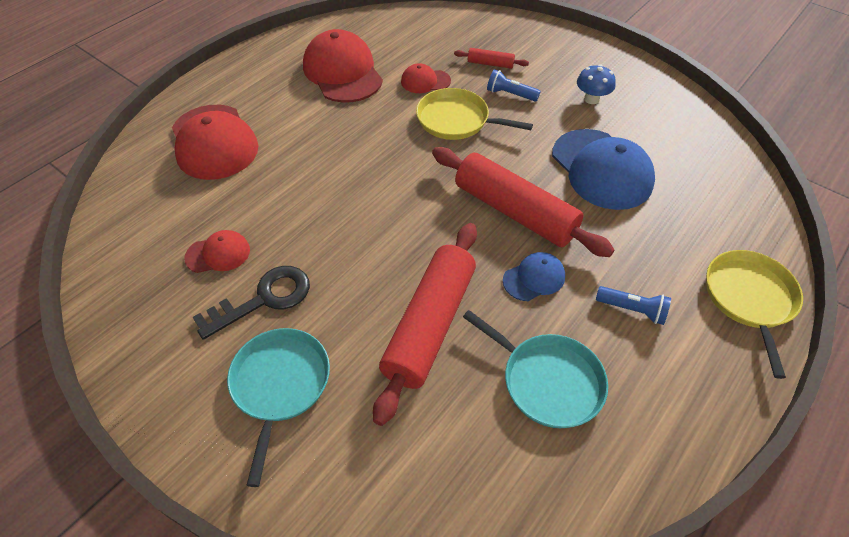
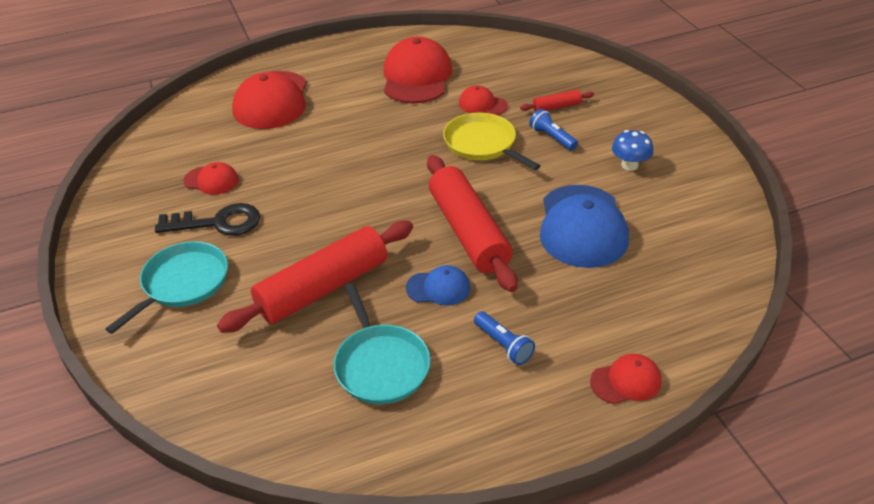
camera: 30 degrees right, 10 degrees down
(490, 64) = (556, 107): red rolling pin -> red rolling pin turned 60 degrees counterclockwise
(749, 299) = (626, 381): yellow pan -> red cap

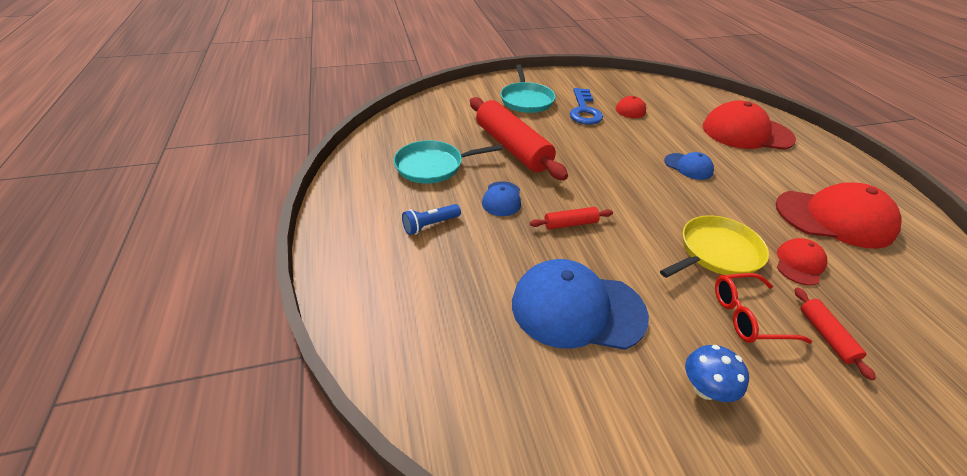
camera: 95 degrees right, 0 degrees up
(182, 283) = (526, 100): turquoise pan -> turquoise pan turned 45 degrees clockwise
(217, 223) = (584, 110): black key -> blue key
(347, 146) = (688, 166): none -> blue cap
(468, 232) = (570, 224): red rolling pin -> red rolling pin, size x0.44
(552, 138) = (748, 316): blue flashlight -> red glasses
(626, 381) = (362, 293): red cap -> none

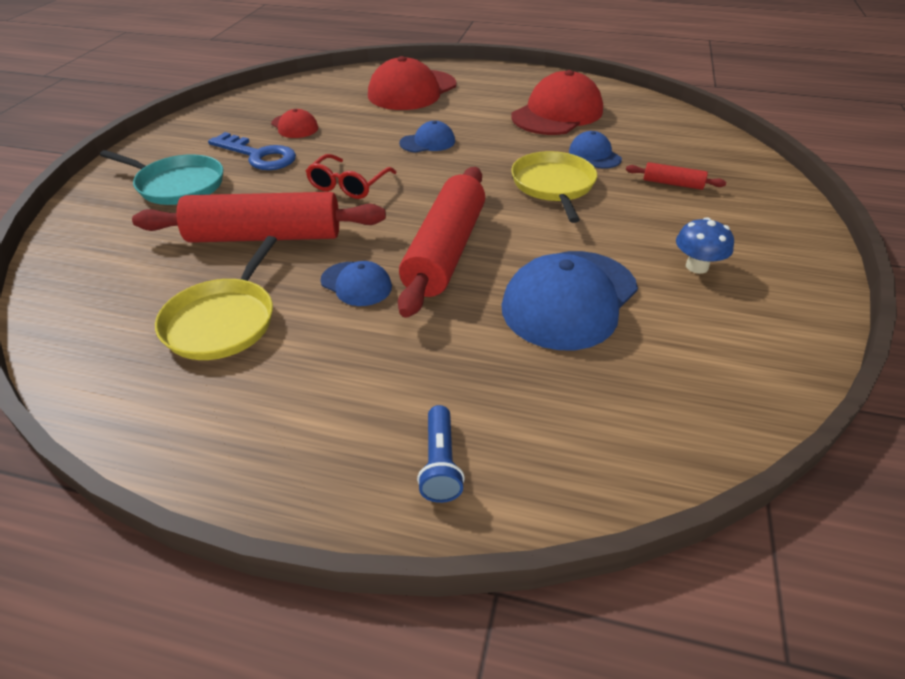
camera: 60 degrees left, 0 degrees up
(430, 225) = (347, 366): blue flashlight -> blue flashlight (440, 464)
(433, 166) = (223, 321): turquoise pan -> yellow pan
(570, 224) = (445, 251): red rolling pin -> red rolling pin, size x2.26
(748, 316) = (634, 207): red glasses -> red glasses (348, 185)
(799, 263) = (594, 155): red cap -> blue cap

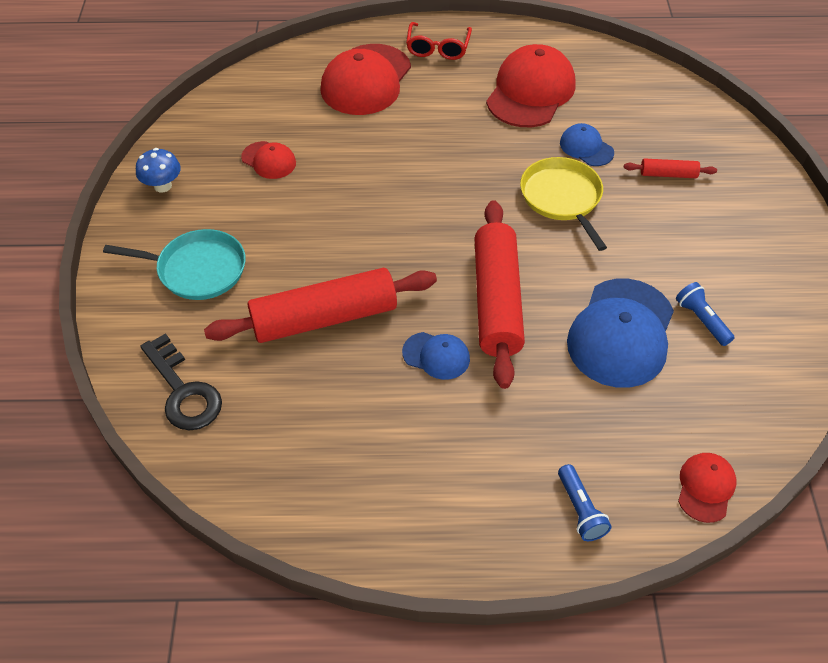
camera: 15 degrees left, 10 degrees up
(90, 268) = (183, 391): none -> black key
(223, 321) = (342, 421): yellow pan -> none
(258, 155) = (255, 212): blue key -> none
(348, 185) = (369, 236): red glasses -> red glasses (438, 48)
(428, 142) = (418, 159): blue cap -> none
(616, 475) = (705, 488): none -> red cap
(669, 304) = (701, 320): none -> blue flashlight
(697, 266) = (713, 274): blue mushroom -> blue mushroom (162, 186)

